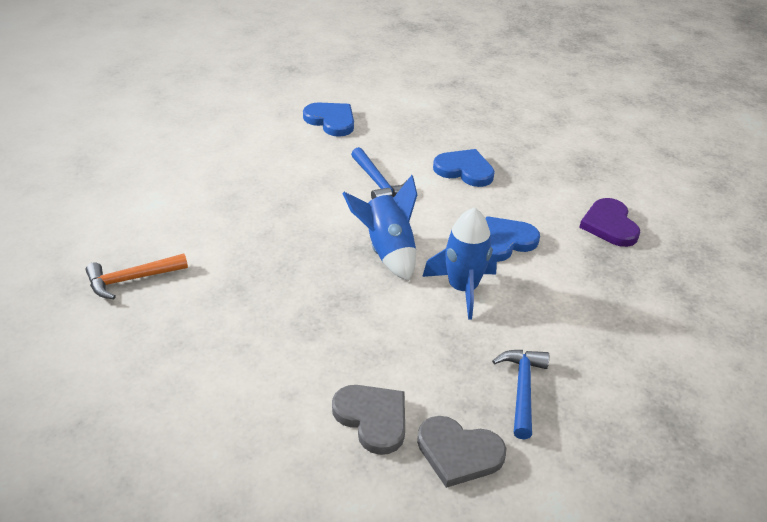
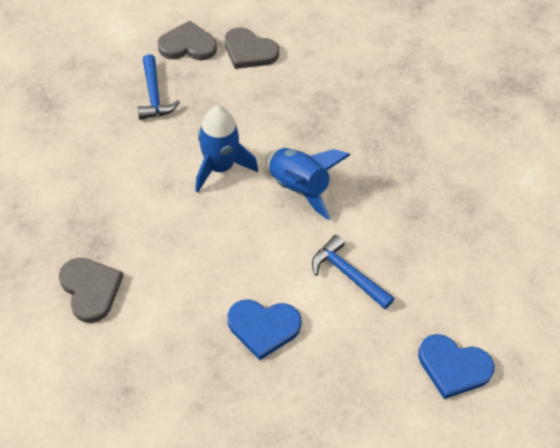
camera: 160 degrees right, 15 degrees up
(131, 279) = (477, 102): orange hammer -> none
(504, 241) = (196, 232): blue heart -> none
(609, 225) = (90, 289): purple heart -> grey heart

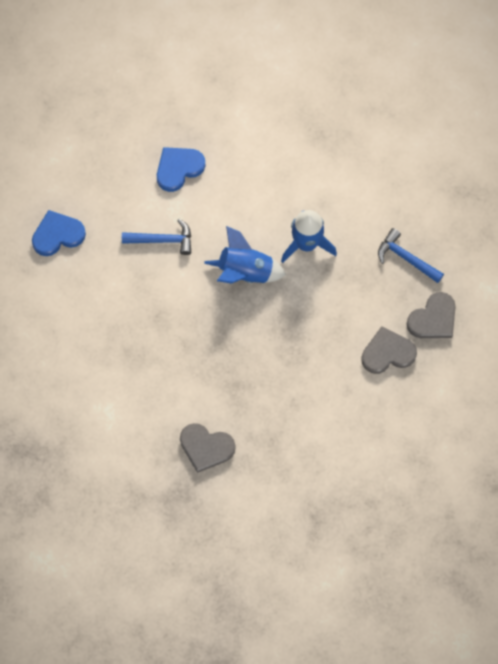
camera: 140 degrees right, 15 degrees up
(90, 289) = (291, 108): grey heart -> grey heart (206, 447)

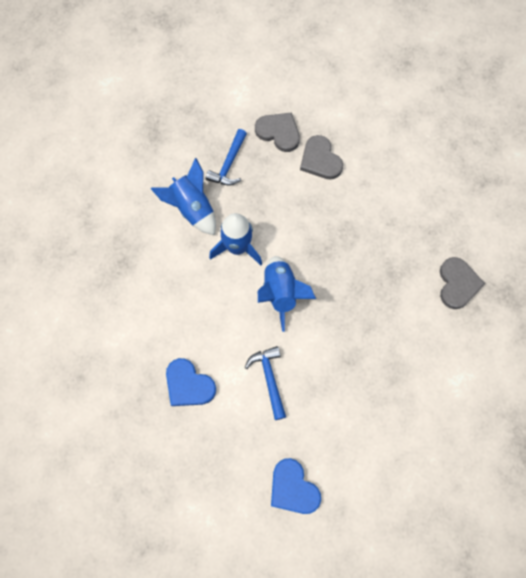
camera: 105 degrees left, 0 degrees up
(362, 210) = (192, 209): none -> blue rocket

